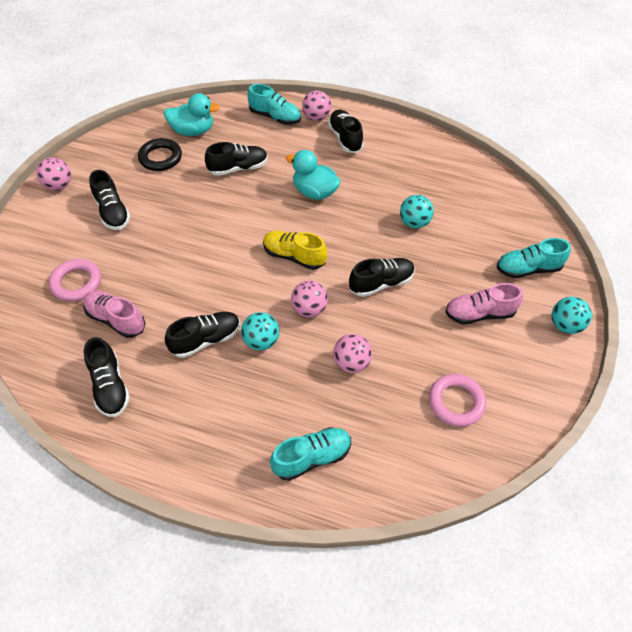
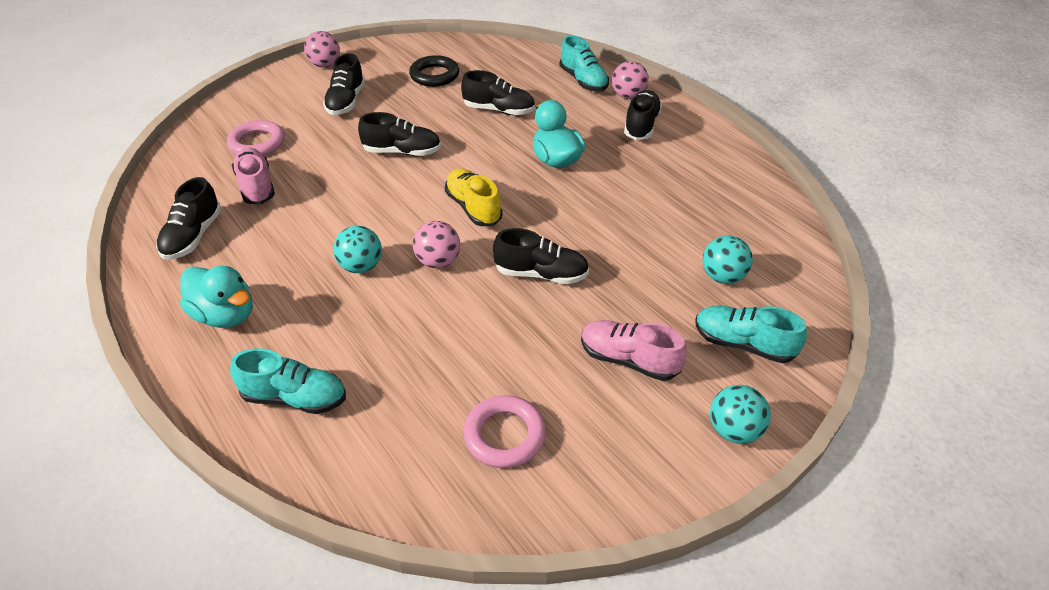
camera: 35 degrees right, 10 degrees down
(193, 131) = (488, 65): turquoise duck -> turquoise duck (225, 315)
(206, 340) = (312, 240): black shoe -> black shoe (402, 152)
(351, 363) = (429, 332): pink ball -> none
(414, 222) = (641, 233): turquoise ball -> turquoise ball (722, 276)

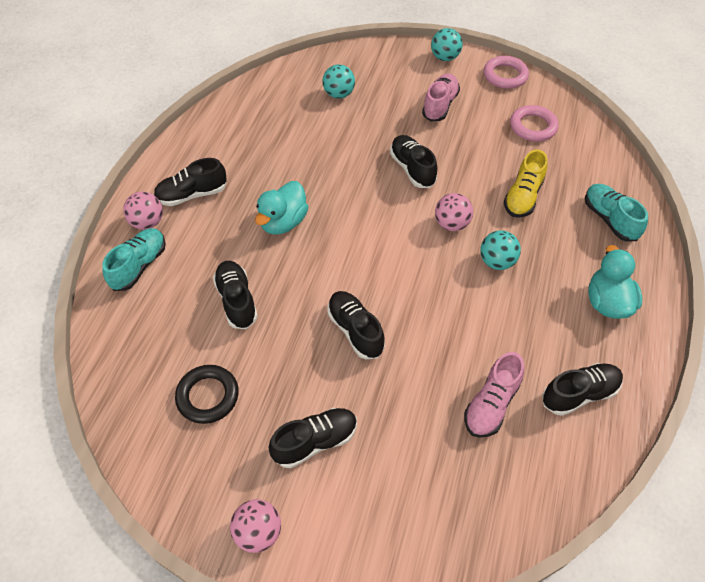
camera: 125 degrees left, 10 degrees up
(257, 143) = (442, 462): pink ring -> pink ring (505, 76)
(473, 208) = (382, 238): yellow shoe -> yellow shoe (523, 197)
(629, 360) = (440, 105): pink shoe -> pink shoe turned 150 degrees counterclockwise
(743, 344) = (385, 71): turquoise shoe -> none

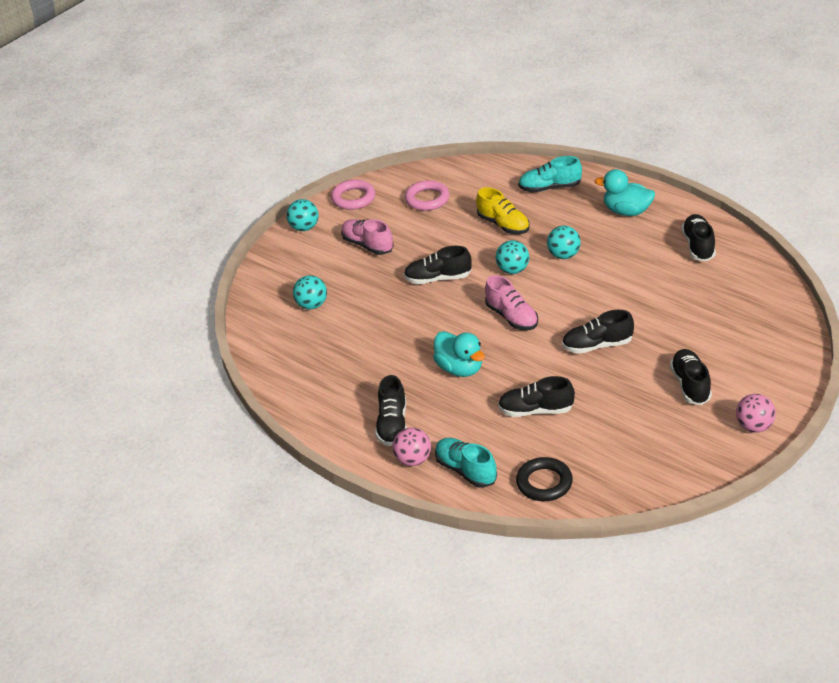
camera: 65 degrees left, 15 degrees down
(208, 396) = (627, 440): black ring -> black ring (544, 483)
(451, 224) = (513, 270): pink ball -> turquoise ball
(491, 404) = (691, 289): pink shoe -> pink shoe (512, 317)

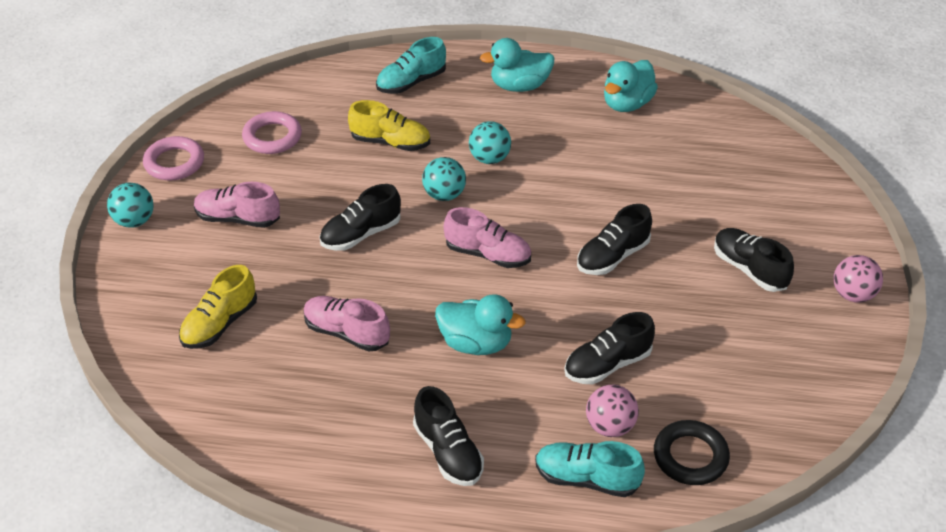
camera: 35 degrees left, 5 degrees up
(312, 305) = (220, 324): turquoise ball -> yellow shoe
(383, 335) = (346, 333): none -> pink shoe
(413, 460) = (511, 491): pink ball -> pink ball (610, 426)
(698, 246) = (627, 104): black shoe -> turquoise duck

